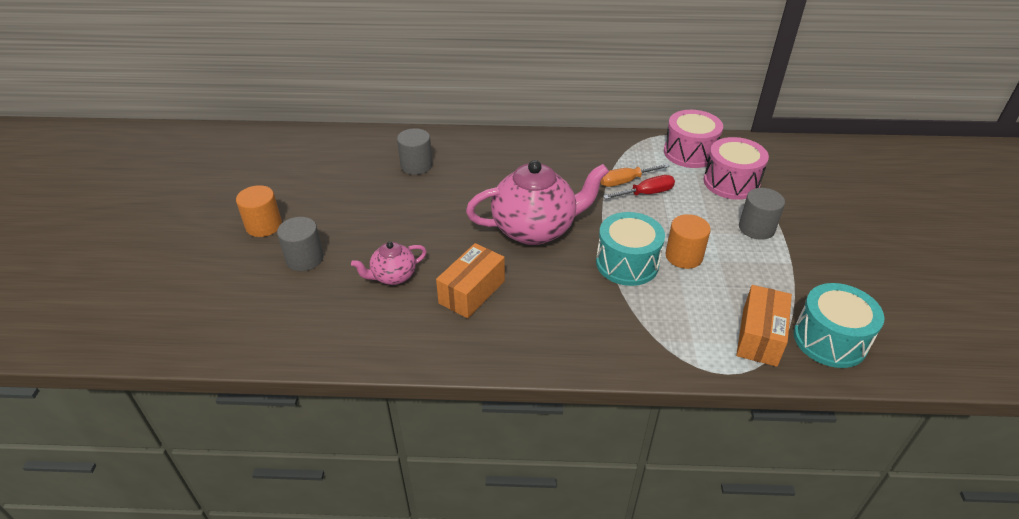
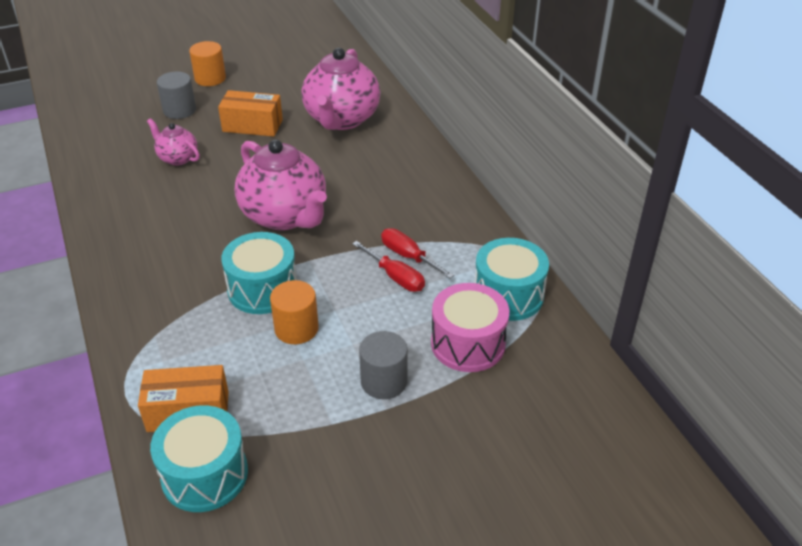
camera: 65 degrees right, 0 degrees up
(416, 165) = (341, 119): grey cylinder -> pink teapot
(472, 292) = (176, 204): orange box -> orange box (252, 125)
(625, 181) = (408, 256): orange screwdriver -> red screwdriver
(689, 153) = (508, 295): pink drum -> turquoise drum

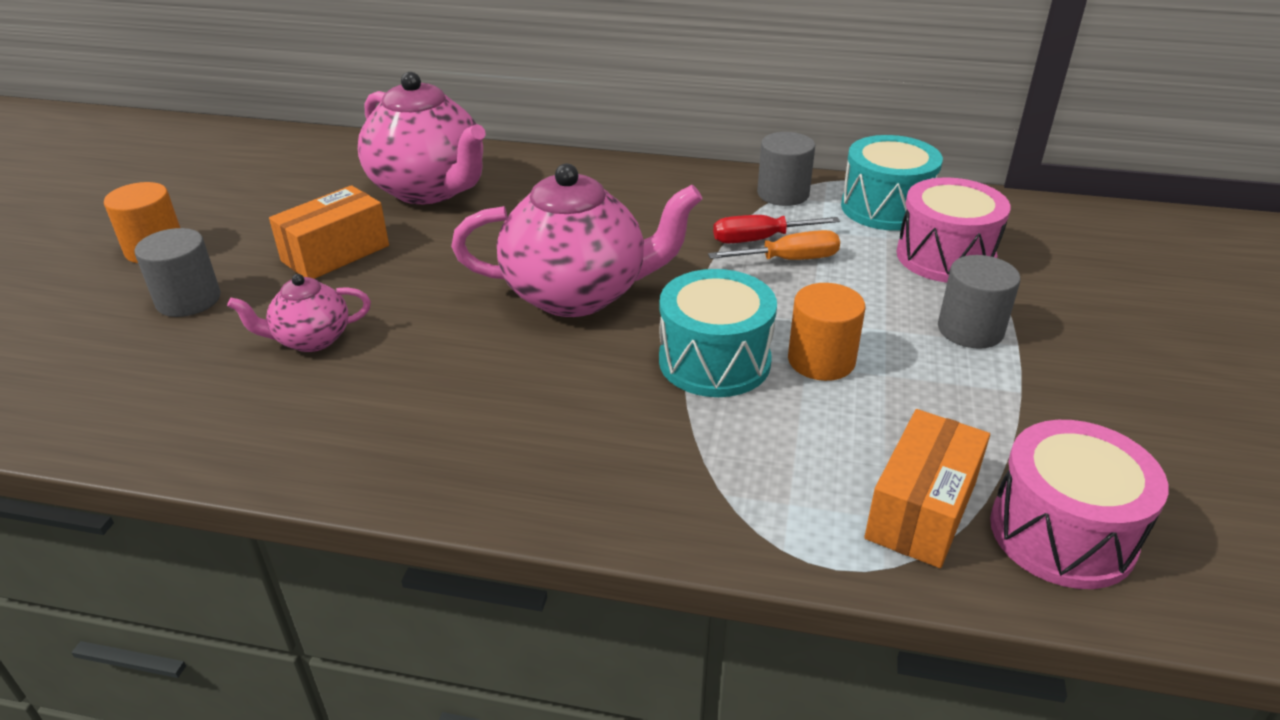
camera: 55 degrees left, 5 degrees down
(205, 474) = (1062, 533): turquoise drum -> pink drum
(395, 277) = (789, 260): red screwdriver -> orange screwdriver
(478, 244) = (783, 194): none -> grey cylinder

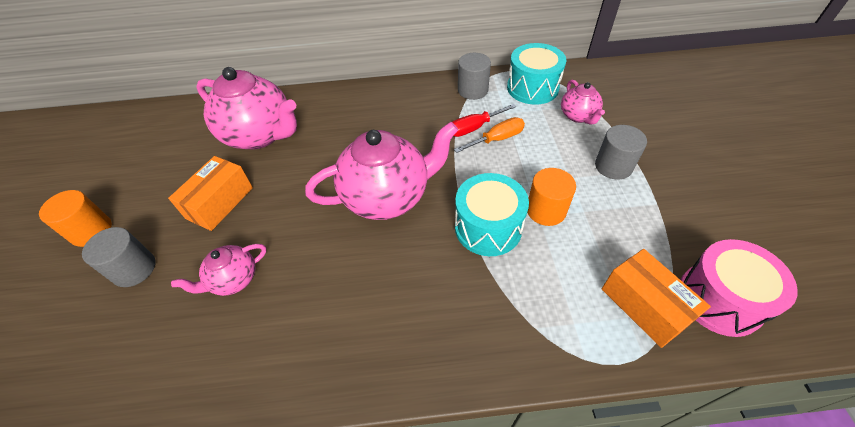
camera: 15 degrees left, 15 degrees up
(921, 510) = (644, 306): orange box -> orange box turned 45 degrees counterclockwise
(945, 257) = (578, 116): pink drum -> pink teapot

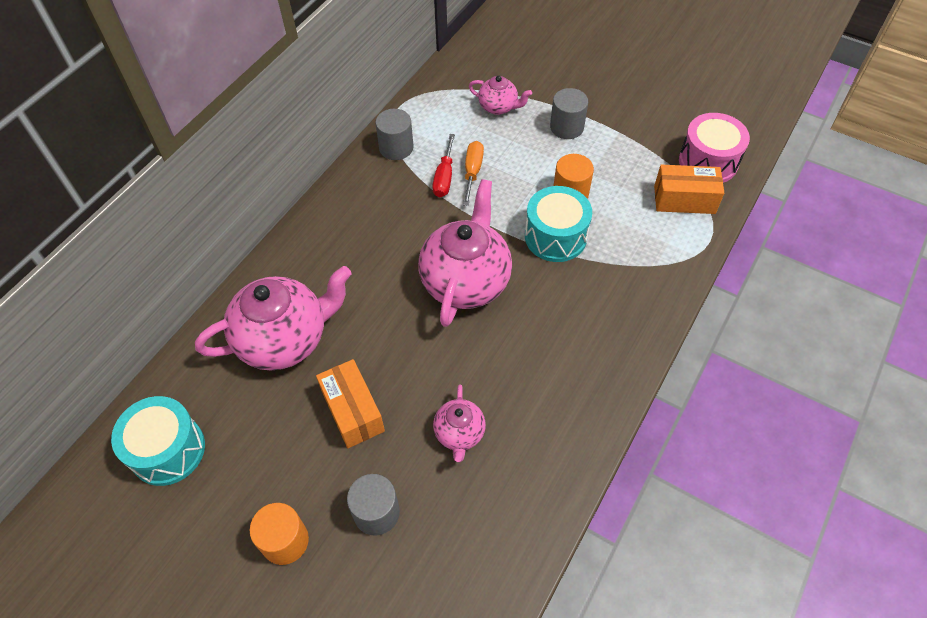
camera: 55 degrees left, 5 degrees up
(532, 88) = (437, 109): turquoise drum -> turquoise drum (168, 450)

